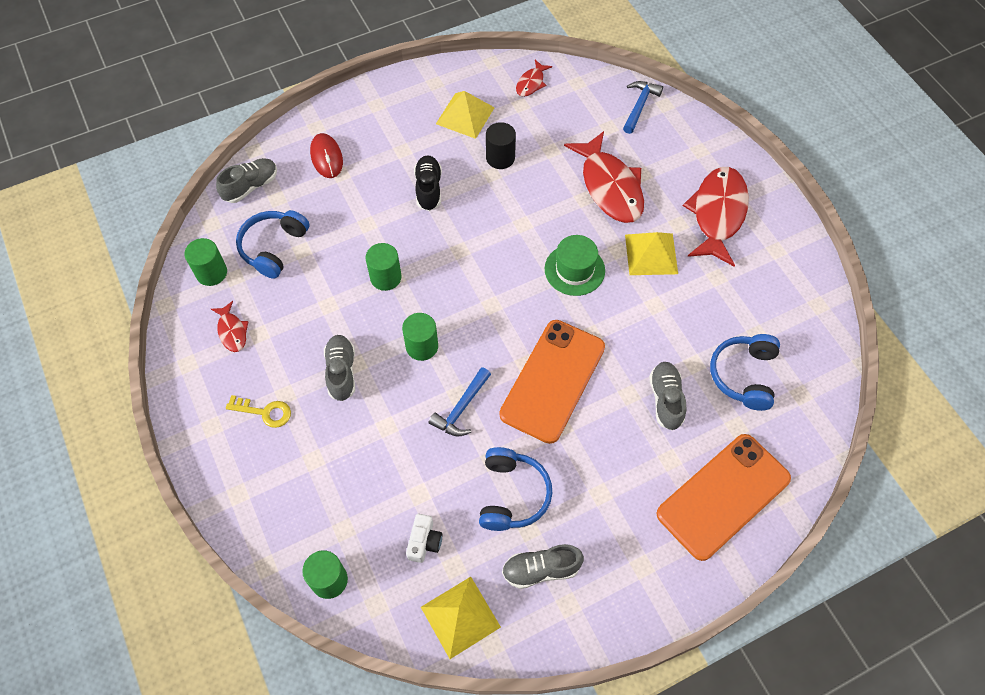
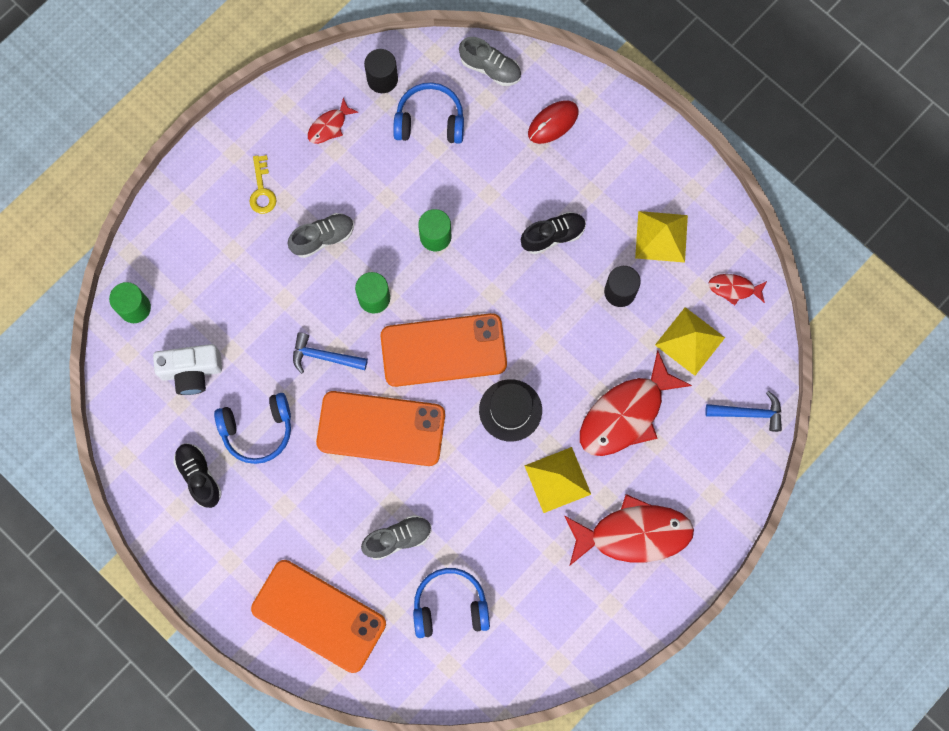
camera: 70 degrees right, 15 degrees up
(211, 273) = (382, 79): green cylinder -> black cylinder
(424, 542) = (191, 371): white camera -> white camera, size x1.61
(460, 616) = (139, 424): yellow pyramid -> yellow pyramid (690, 341)
(497, 305) = (443, 350): none -> orange phone
(541, 569) = (199, 476): grey shoe -> black shoe
(574, 270) = (510, 410): green hat -> black hat

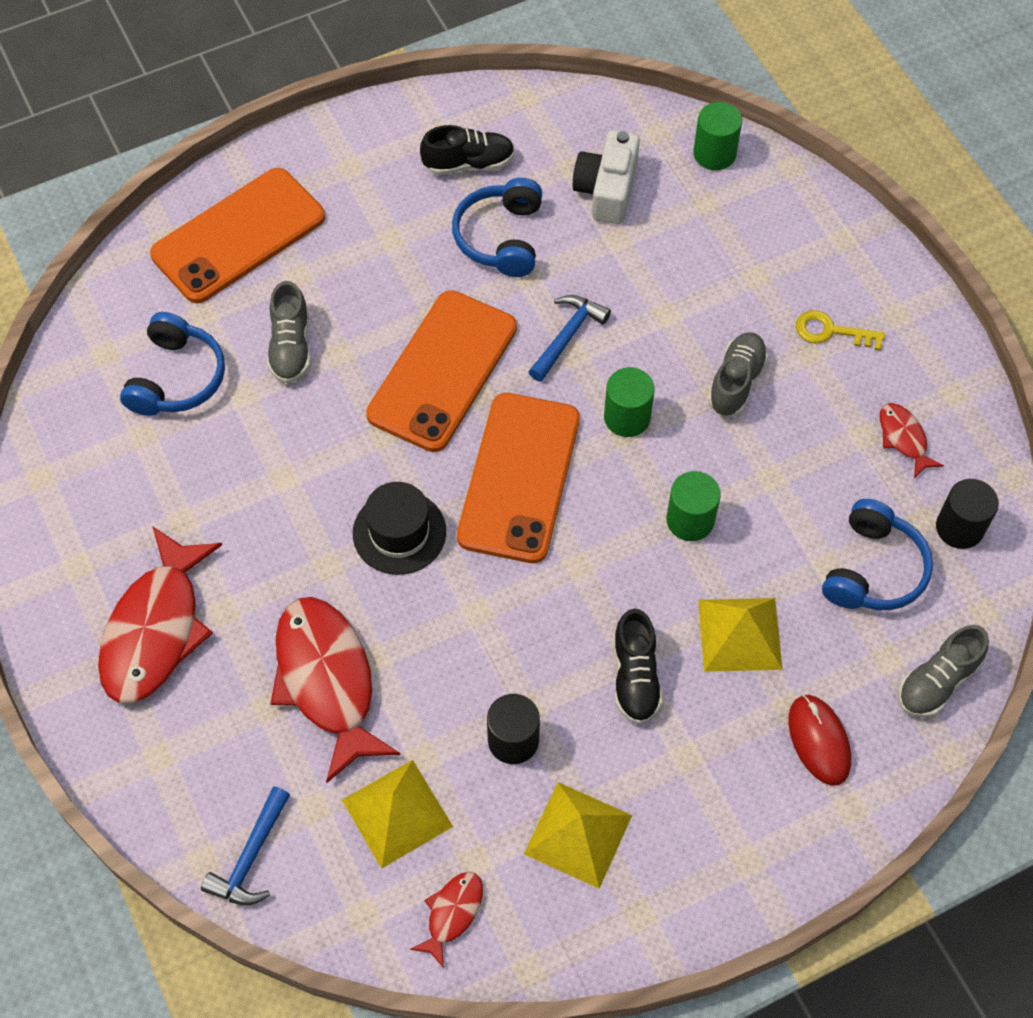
camera: 110 degrees right, 15 degrees down
(323, 238) = (736, 382): grey shoe -> grey shoe turned 150 degrees counterclockwise
(557, 479) = (277, 558): yellow pyramid -> yellow pyramid (740, 634)

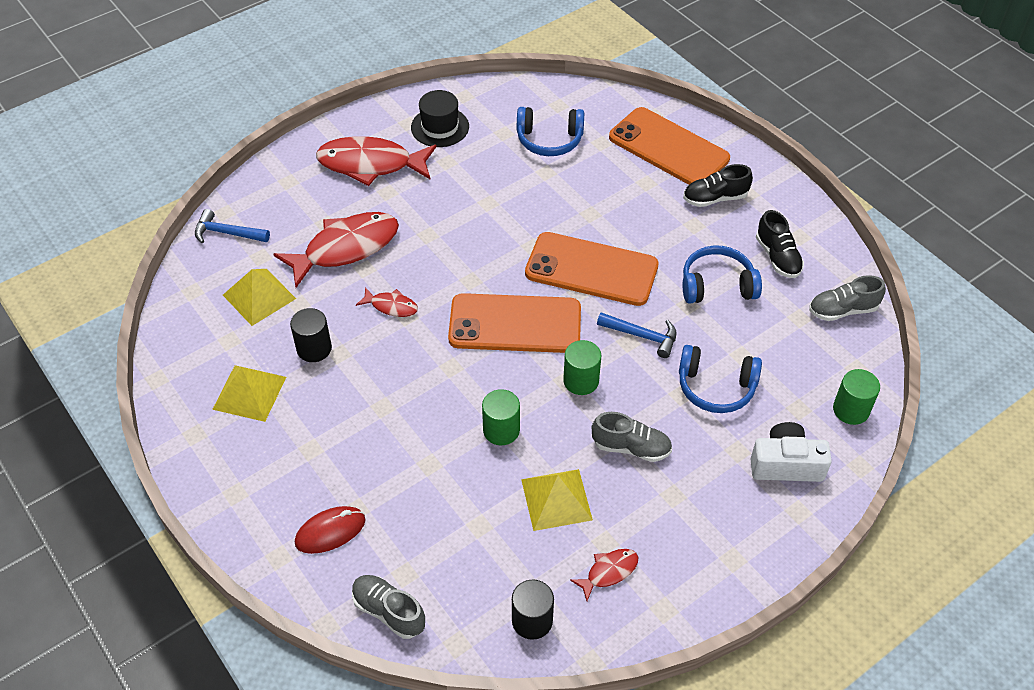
camera: 80 degrees right, 10 degrees down
(290, 347) = (588, 189): grey shoe -> grey shoe (842, 310)
(399, 532) = (458, 266): black hat -> black hat (440, 127)
(452, 913) = (193, 334): red fish -> red fish (391, 306)
(607, 190) = (786, 343): white camera -> white camera (786, 464)
(635, 677) = (368, 411): black shoe -> black shoe (715, 198)
(740, 634) = (411, 472): yellow pyramid -> yellow pyramid (556, 499)
(831, 331) = (699, 510): yellow key -> none
(873, 569) = (481, 558): blue headphones -> blue headphones (716, 387)

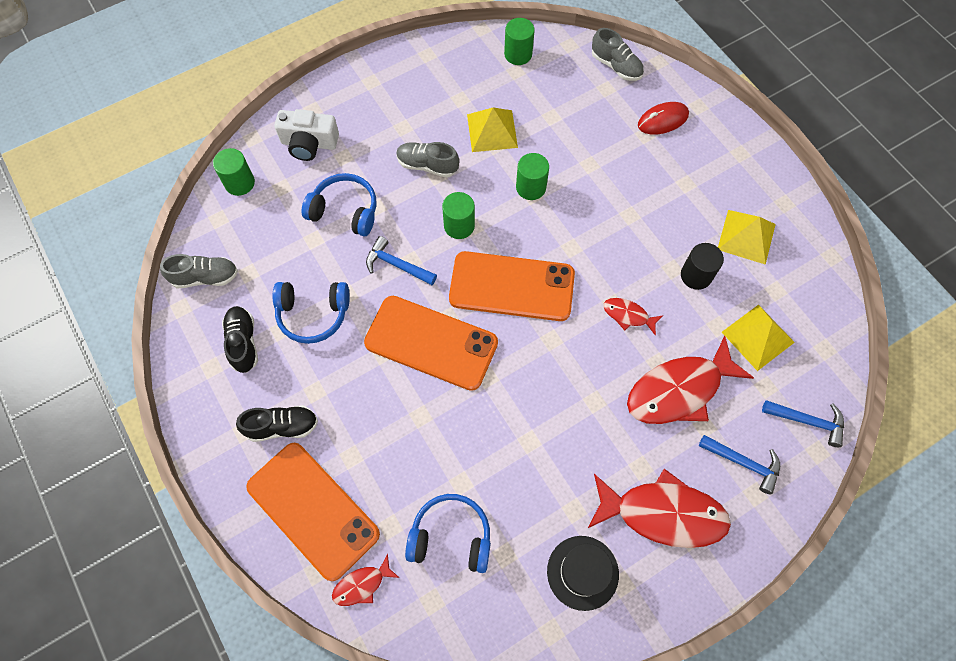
camera: 175 degrees left, 15 degrees up
(294, 200) = (743, 463): none -> blue hammer
(532, 620) = (518, 54): black cylinder -> green cylinder
(609, 572) = (461, 79): red fish -> red fish (362, 585)

